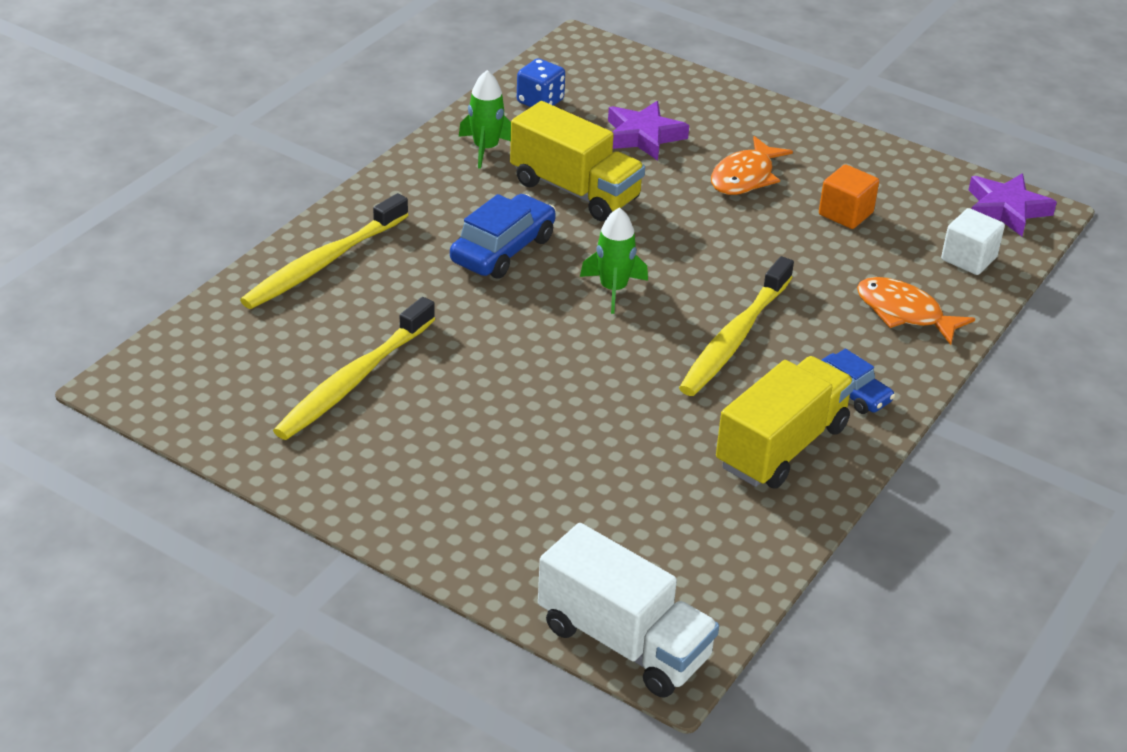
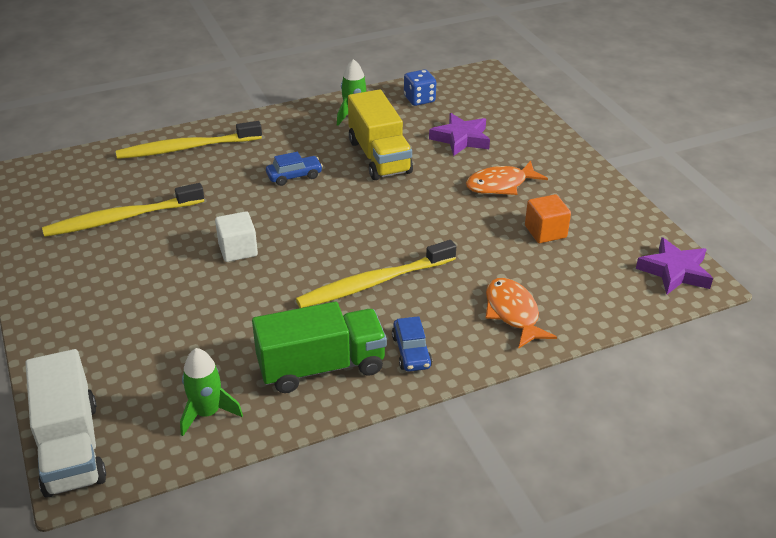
camera: 35 degrees right, 0 degrees up
(503, 250) = (294, 176): blue car -> blue car, size x0.63
(613, 289) = (332, 223): green rocket -> green rocket (207, 413)
(781, 446) = (321, 367): yellow truck -> green truck
(968, 259) = (605, 294): white cube -> white cube (238, 250)

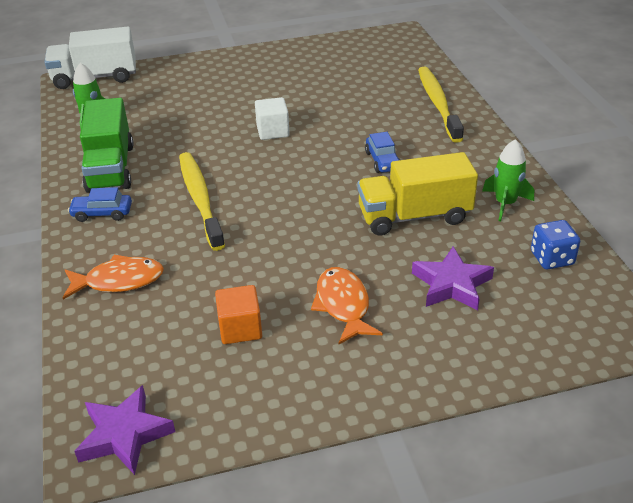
camera: 100 degrees right, 0 degrees up
(121, 218) = (331, 80): yellow toothbrush -> none

